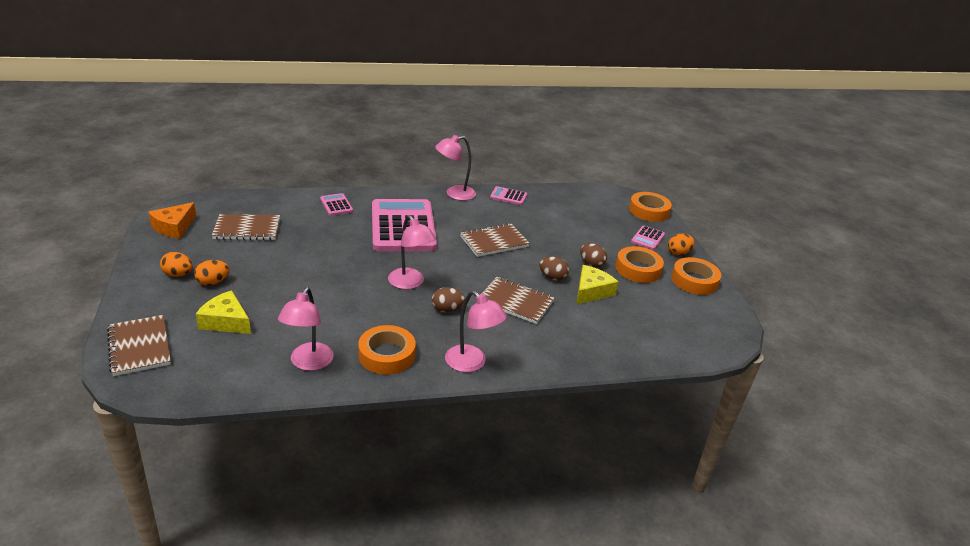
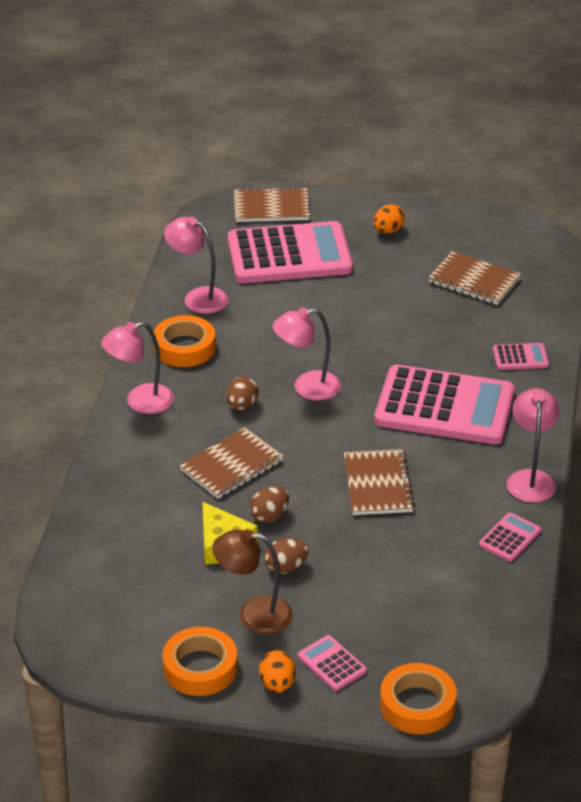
camera: 115 degrees right, 5 degrees up
(174, 227) = (493, 231): orange cheese -> none
(213, 282) = (364, 251): orange egg -> none
(226, 321) = (289, 255): yellow cheese -> pink calculator
(247, 229) = (474, 280): brown notebook -> brown notebook turned 75 degrees counterclockwise
(638, 269) = (253, 614): orange tape -> brown lamp

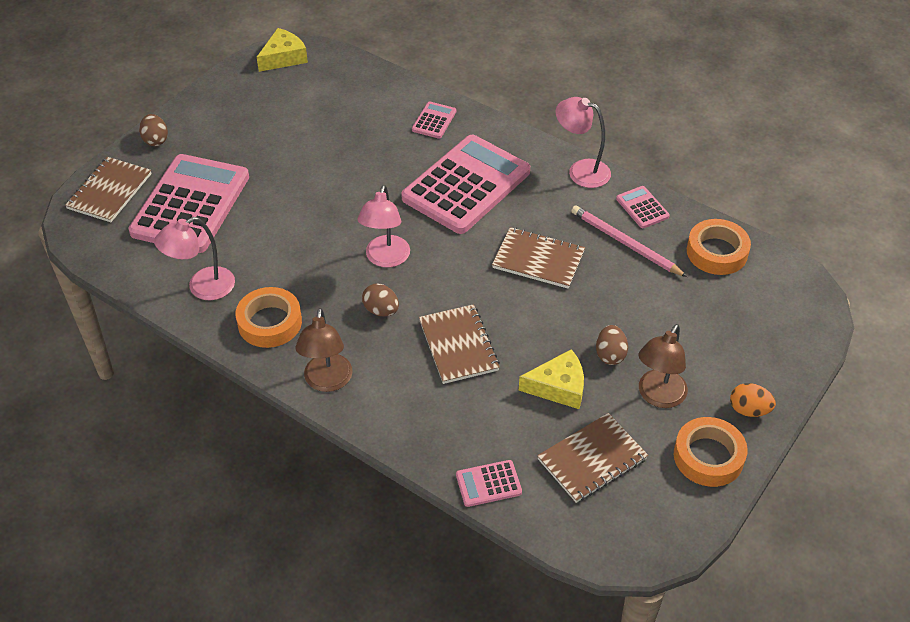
camera: 65 degrees left, 10 degrees up
(140, 402) = (327, 382): pink lamp -> brown lamp
(269, 516) = (539, 343): brown egg -> brown egg (155, 140)
(332, 664) = (738, 366): pink calculator -> pink calculator (488, 484)
(388, 231) = (209, 132): orange egg -> none
(417, 705) = (805, 330): orange tape -> orange tape (717, 252)
(446, 539) = (625, 243): none -> pink pencil
(474, 280) = (318, 108): brown notebook -> brown notebook (592, 459)
(528, 235) = (283, 57): none -> yellow cheese

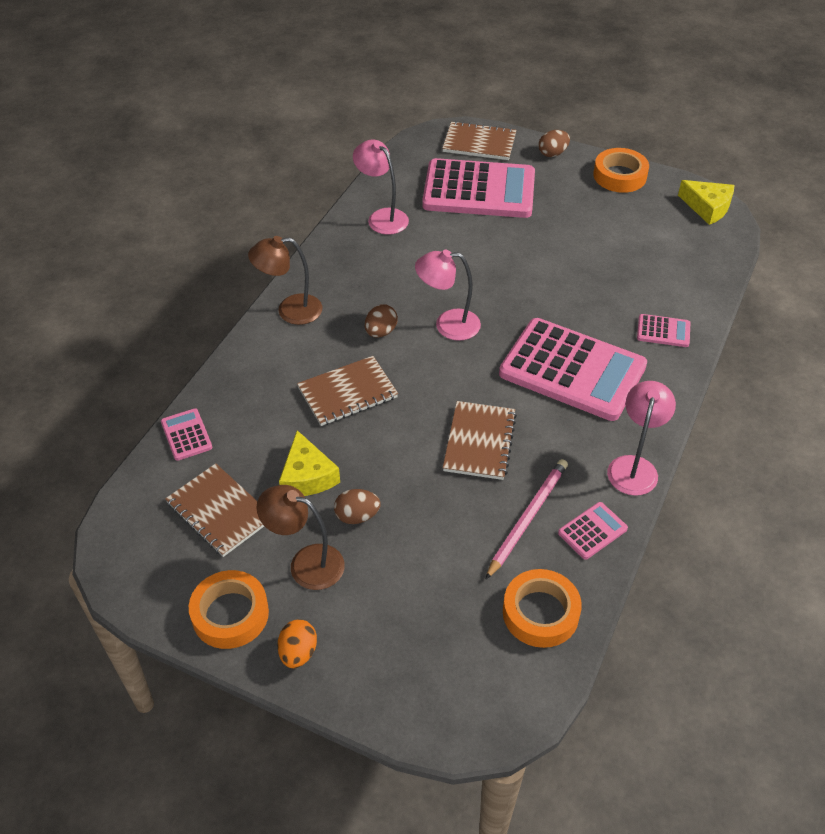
camera: 80 degrees right, 0 degrees up
(270, 322) = (351, 263): orange tape -> orange tape (619, 176)

